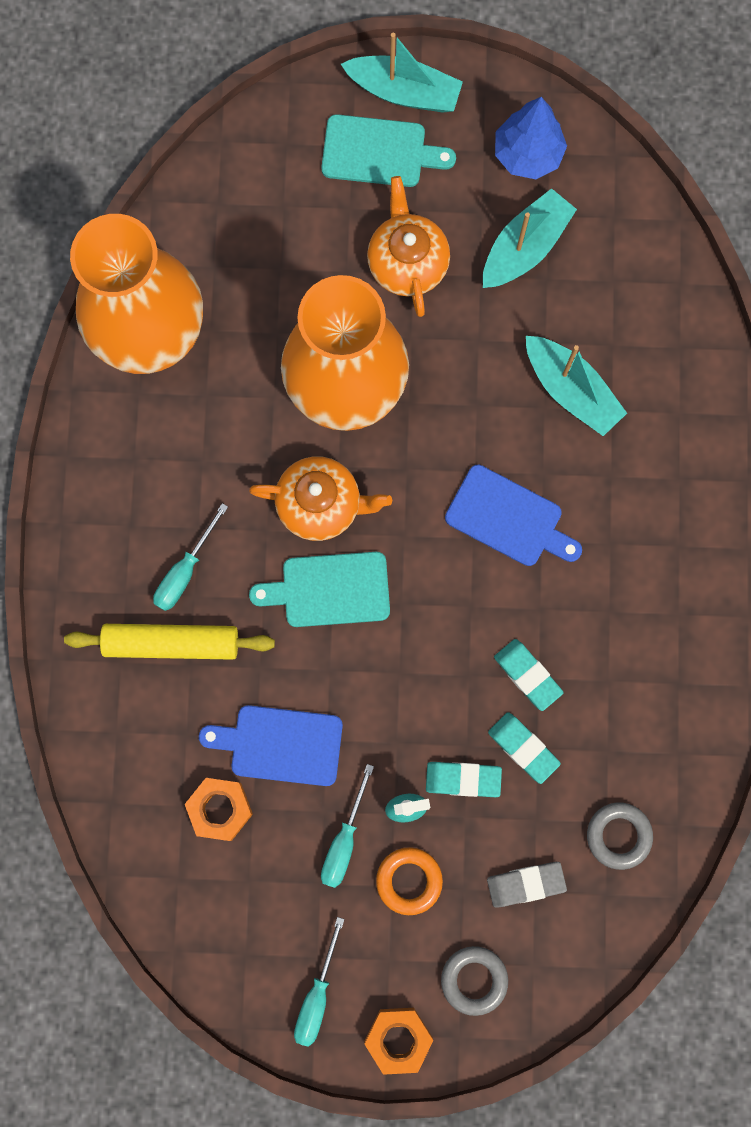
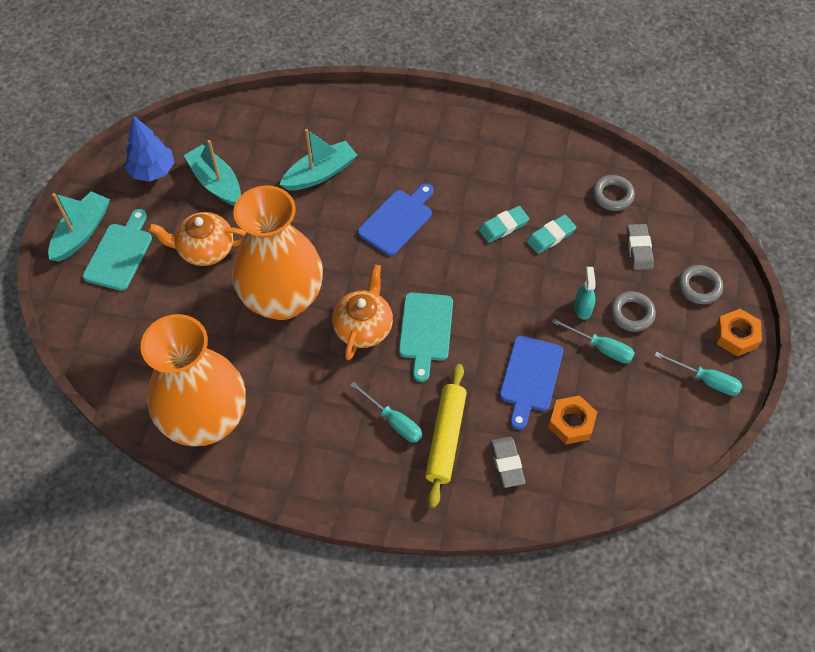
camera: 80 degrees left, 20 degrees down
(147, 729) = (507, 463): none -> grey eraser
(409, 880) = (631, 314): orange ring -> grey ring
(463, 779) = (567, 272): turquoise eraser -> none

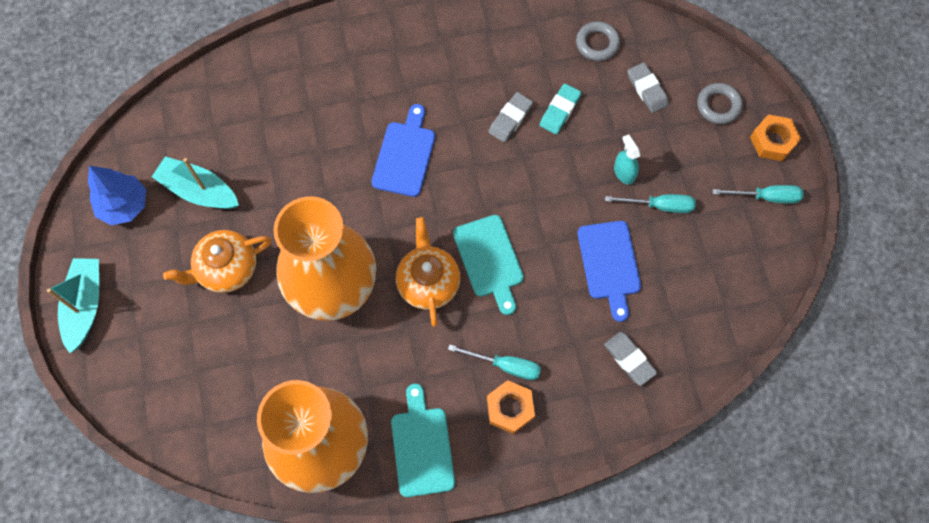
camera: 25 degrees left, 10 degrees up
(120, 254) = (139, 311): turquoise cutting board -> turquoise cutting board (422, 447)
(320, 173) = (302, 136): turquoise boat -> none
(445, 438) = (561, 360): yellow rolling pin -> none
(503, 226) = (510, 119): turquoise eraser -> grey eraser
(571, 423) = (668, 293): orange nut -> orange nut (510, 408)
(631, 314) = (671, 159): grey ring -> none

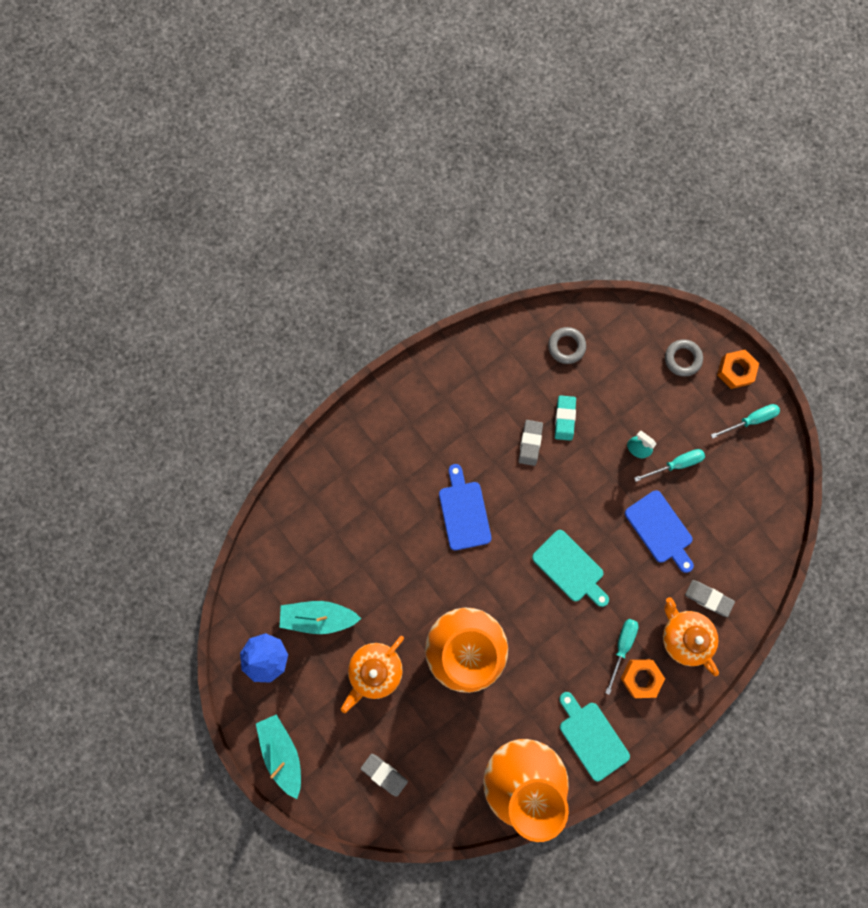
camera: 25 degrees left, 10 degrees up
(428, 282) = (533, 608): orange teapot -> orange teapot (683, 635)
(505, 365) = (621, 646): turquoise screwdriver -> turquoise screwdriver turned 60 degrees counterclockwise
(647, 89) = (622, 369): grey eraser -> grey eraser (384, 774)

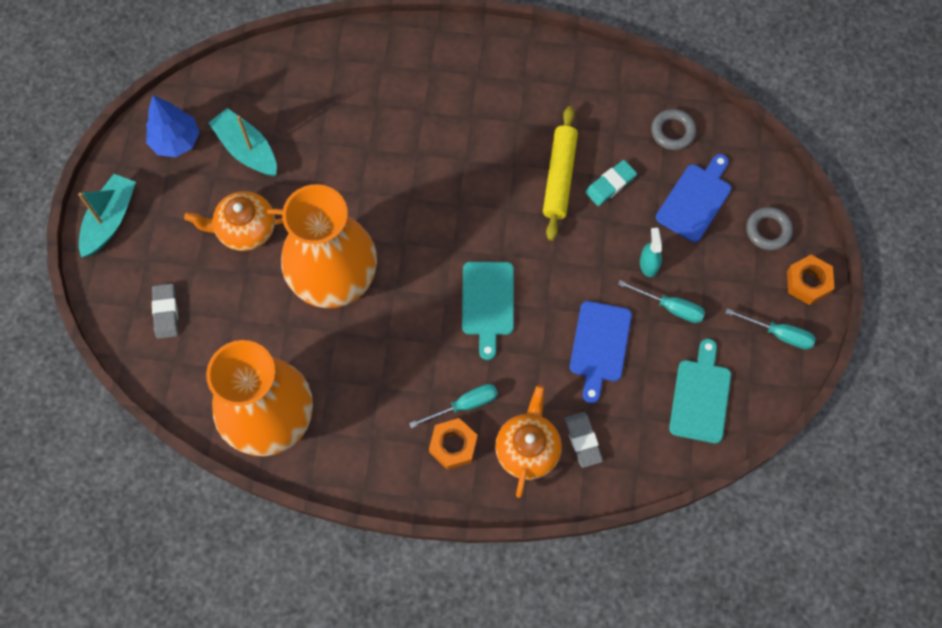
camera: 45 degrees right, 10 degrees down
(464, 512) = (447, 179): blue cutting board -> blue cutting board (695, 200)
(530, 443) = (559, 177): grey eraser -> yellow rolling pin
(592, 737) = (360, 451): turquoise cutting board -> turquoise cutting board (700, 397)

